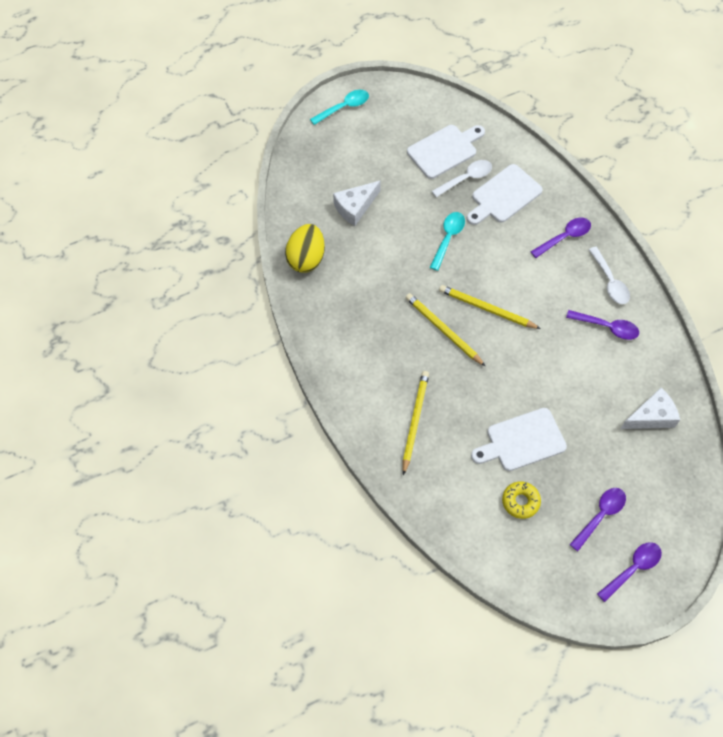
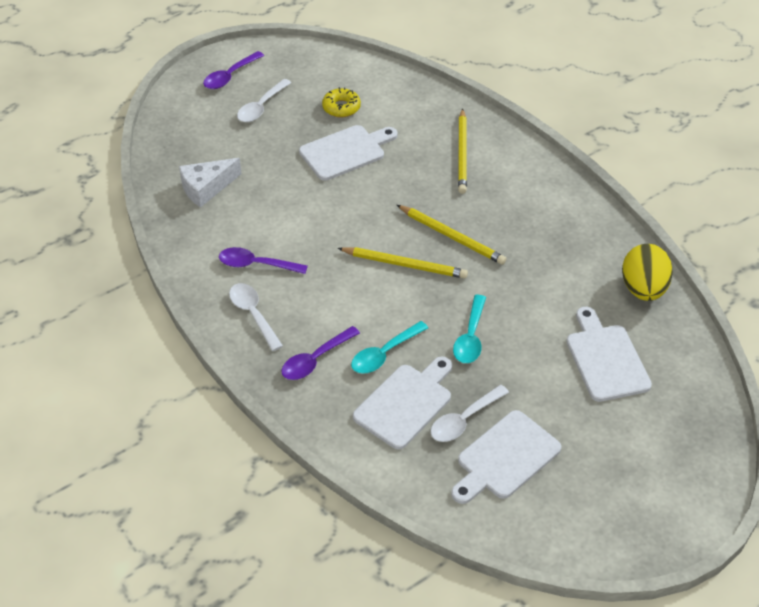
camera: 170 degrees right, 15 degrees down
(344, 107) = (679, 505): turquoise spoon -> turquoise spoon (384, 354)
(355, 207) = (605, 359): white cheese -> white cutting board
(600, 515) = (261, 107): purple spoon -> white spoon

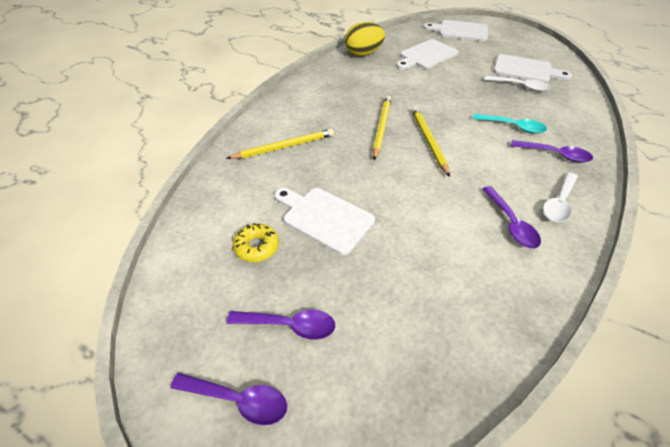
camera: 115 degrees left, 0 degrees up
(206, 188) = (457, 314): white cheese -> none
(261, 107) = (289, 325): white spoon -> purple spoon
(405, 403) = (536, 108): white cutting board -> white cutting board (460, 31)
(470, 337) = (461, 98): turquoise spoon -> none

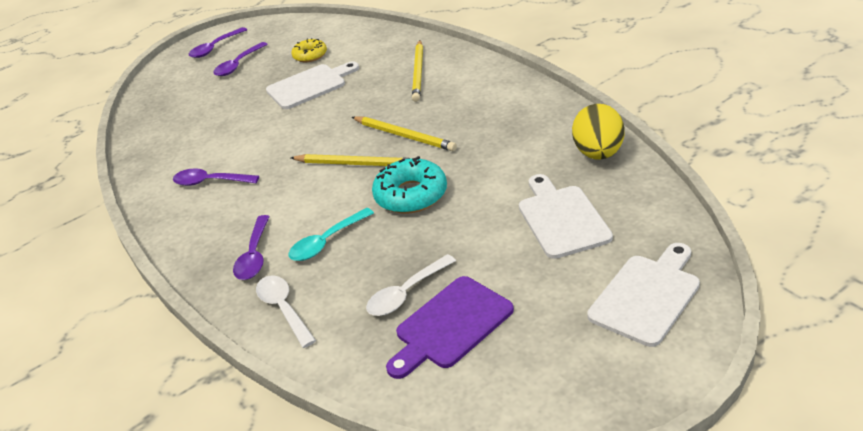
camera: 120 degrees right, 10 degrees down
(443, 106) = (411, 195): none -> turquoise donut
(525, 70) = (450, 325): white cutting board -> purple cutting board
(555, 155) = (254, 256): purple spoon -> purple spoon turned 45 degrees counterclockwise
(559, 203) = (199, 223): white spoon -> white spoon (284, 309)

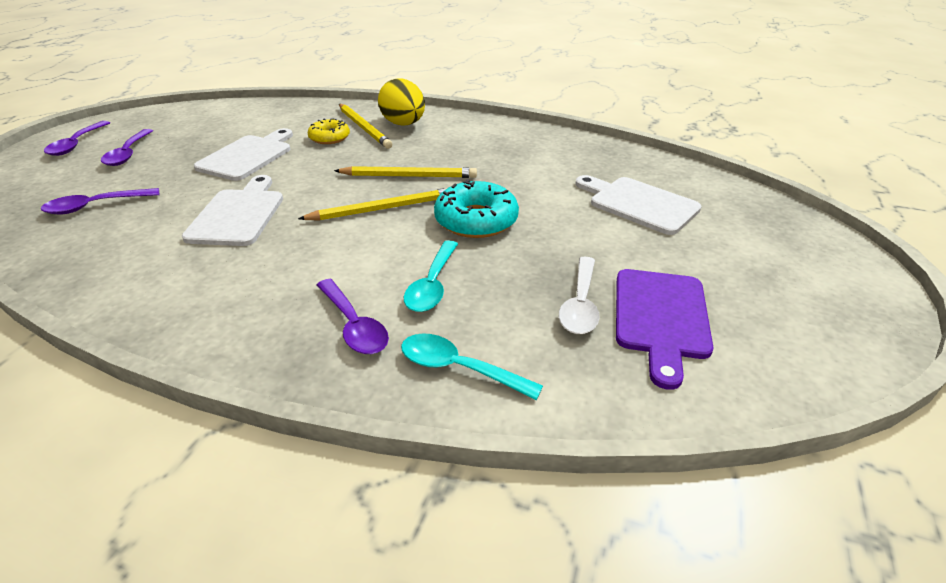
camera: 40 degrees left, 0 degrees up
(210, 182) = (204, 268): purple spoon -> purple spoon (95, 206)
(284, 309) = (459, 368): white spoon -> turquoise spoon
(310, 55) = (220, 133): yellow donut -> yellow donut (329, 138)
(598, 153) = (605, 154): yellow egg -> yellow egg (403, 124)
(647, 296) = (781, 239): white cutting board -> white cutting board (238, 214)

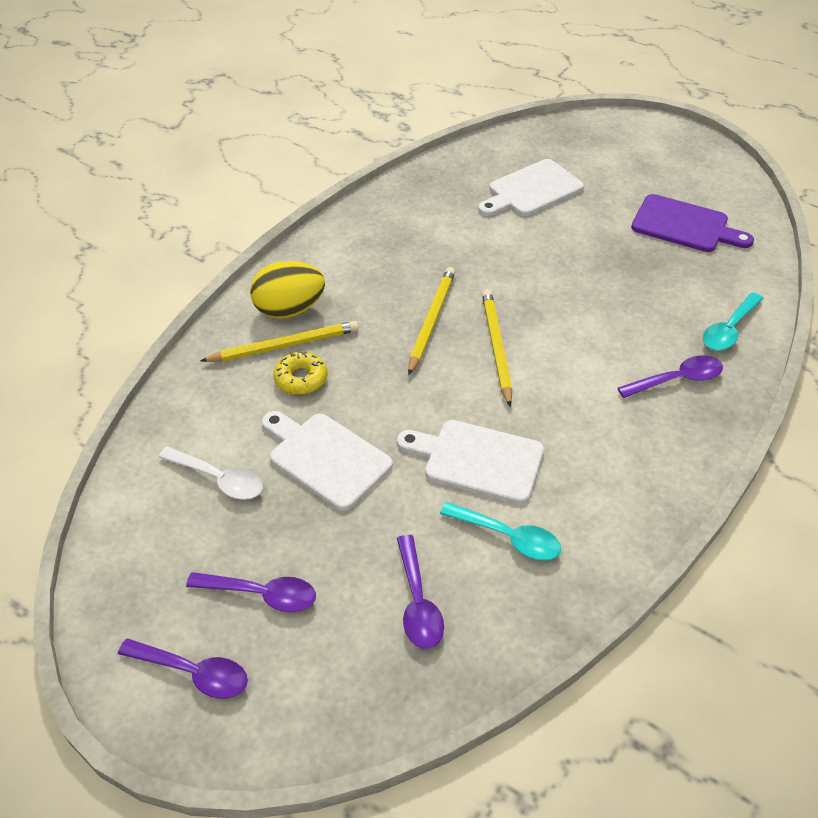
camera: 75 degrees left, 10 degrees up
(432, 285) = (630, 329): turquoise spoon -> turquoise spoon (508, 537)
(476, 220) = (534, 288): turquoise donut -> none
(580, 304) = (665, 257): white spoon -> white spoon (219, 479)

